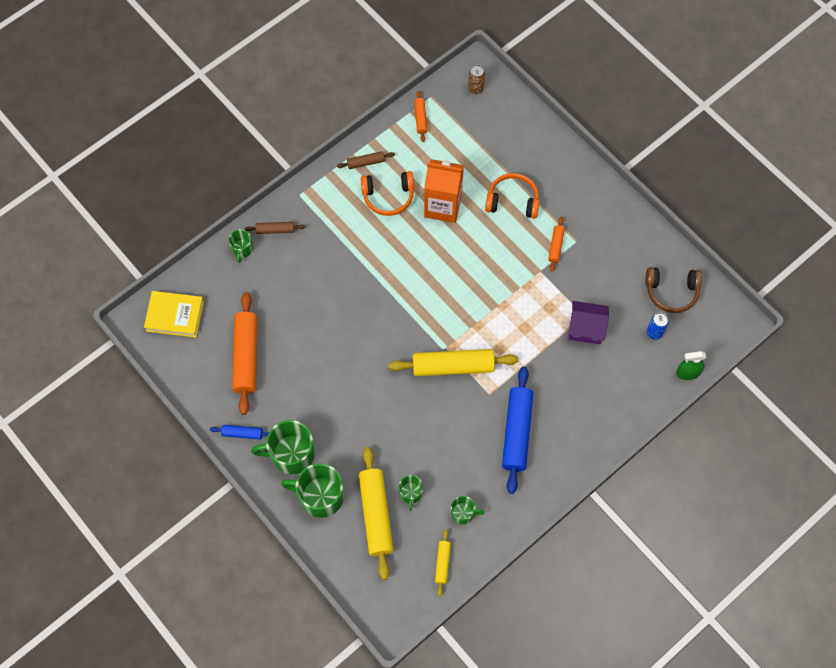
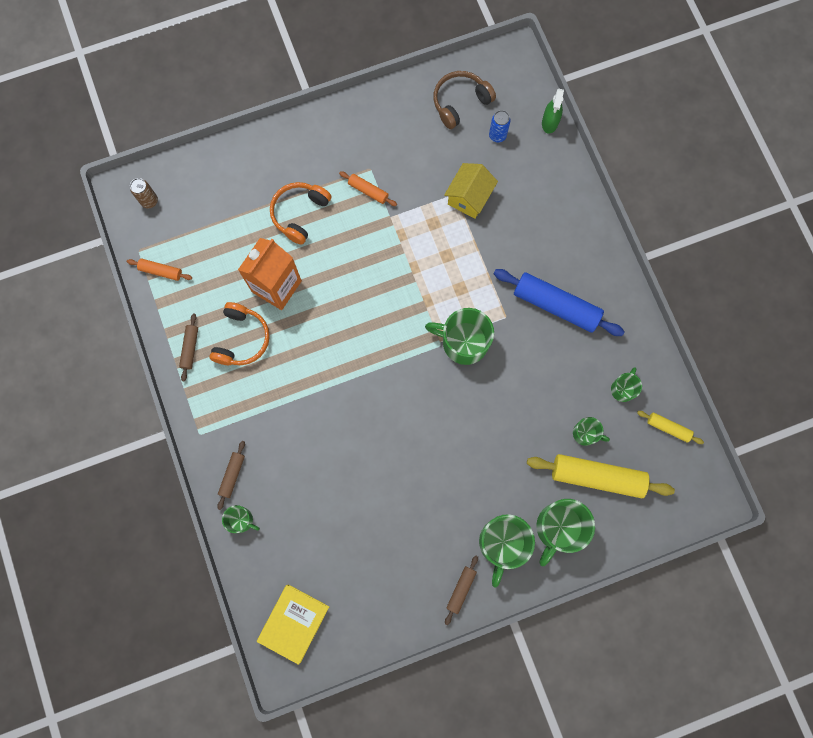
camera: 70 degrees left, 10 degrees up
(242, 433) = (461, 589): blue rolling pin -> brown rolling pin
(246, 356) = (372, 557): orange rolling pin -> none
(453, 366) = (463, 342): yellow rolling pin -> green mug
(585, 328) = (469, 197): purple house -> yellow house
(671, 292) = (460, 102): brown headphones -> brown headphones turned 150 degrees counterclockwise

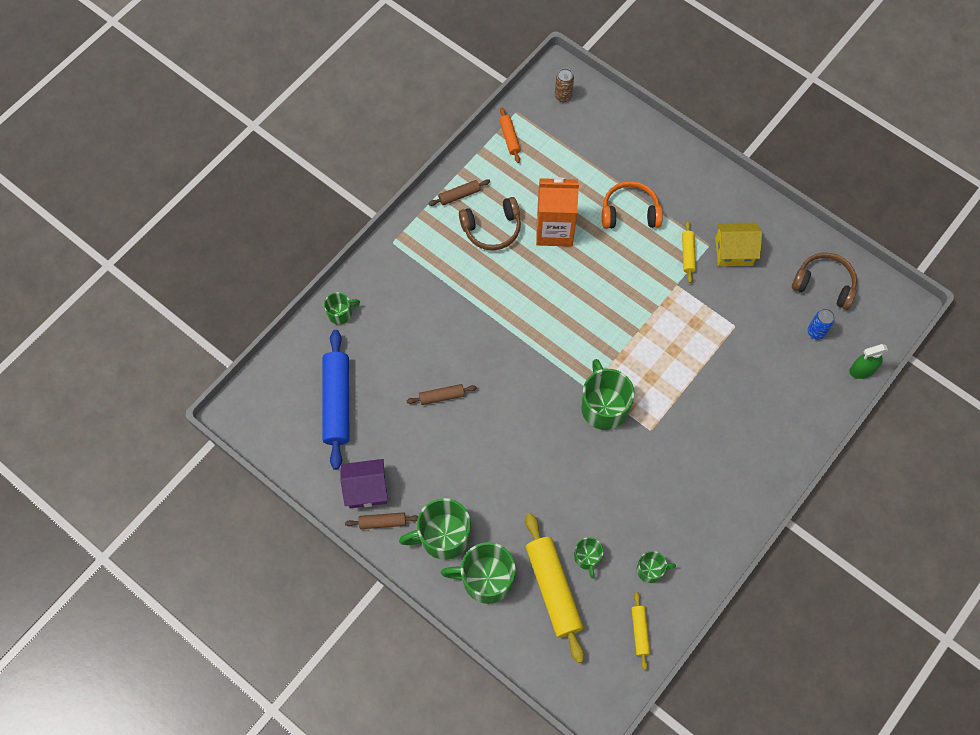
camera: 60 degrees right, 10 degrees down
(232, 475) = (373, 286): brown rolling pin -> brown rolling pin (441, 396)
(241, 339) = (492, 229): orange headphones -> brown headphones
(241, 520) = (340, 313): green mug -> green mug turned 105 degrees counterclockwise
(294, 623) = (279, 401): yellow book -> none
(368, 191) = (687, 254): orange rolling pin -> yellow rolling pin
(423, 587) = (366, 489): none -> purple house
(469, 197) = (740, 339): yellow house -> yellow house (733, 251)
(556, 305) = (690, 468): blue rolling pin -> blue rolling pin (337, 402)

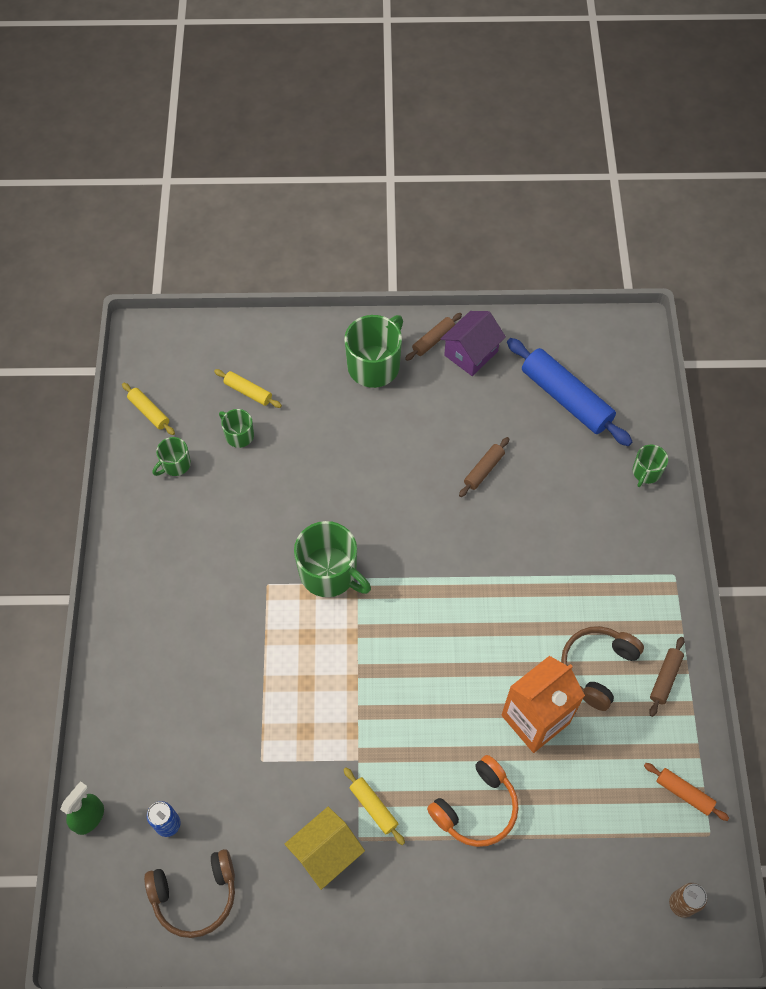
camera: 140 degrees right, 5 degrees down
(485, 579) = (311, 360): green mug -> none
(553, 589) = (248, 392): yellow rolling pin -> yellow rolling pin, size x0.49

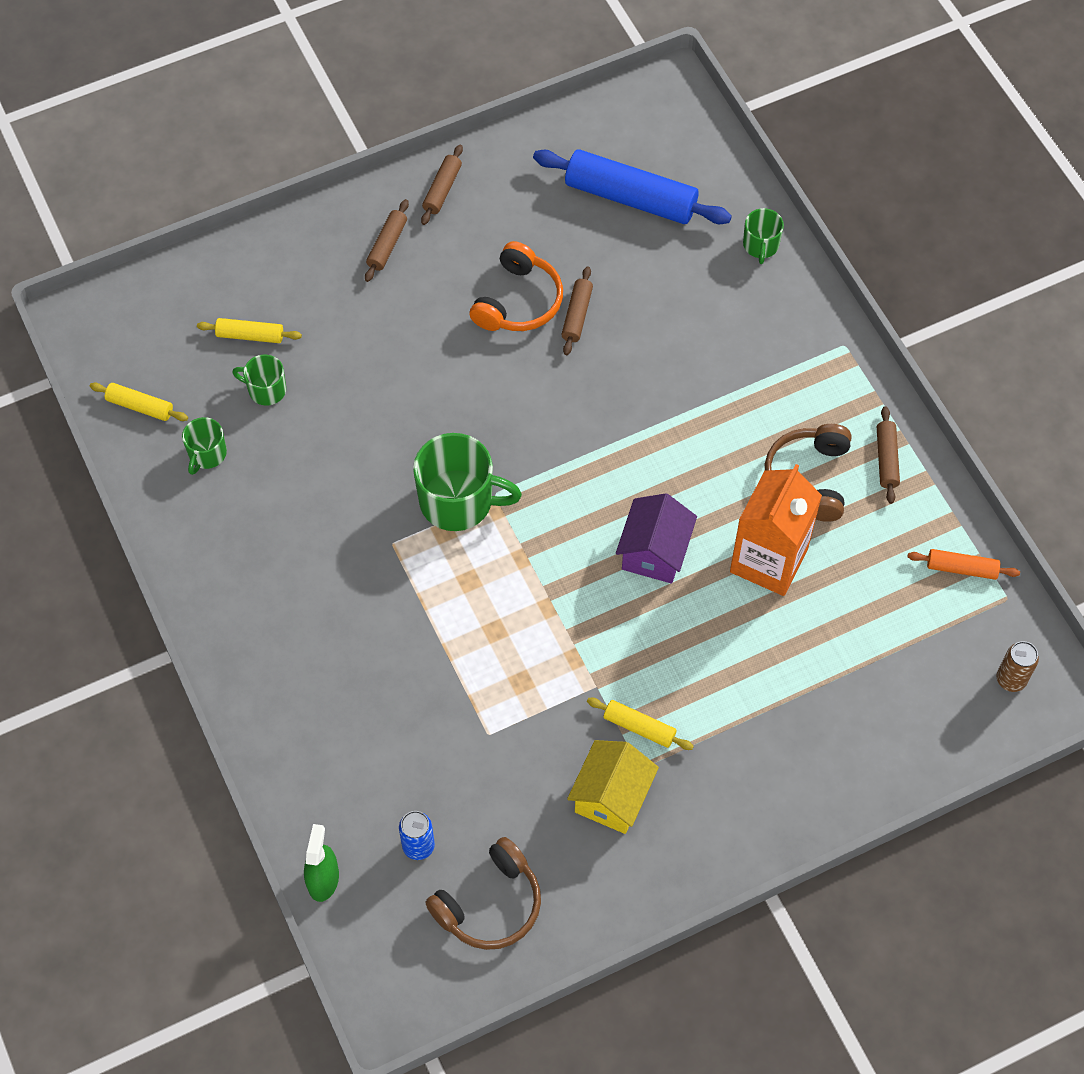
camera: 25 degrees left, 0 degrees up
(374, 365) = (387, 245): green mug -> brown rolling pin
(471, 353) = (494, 188): purple house -> purple house (654, 552)
(476, 808) = (751, 679): orange headphones -> orange headphones (518, 301)

